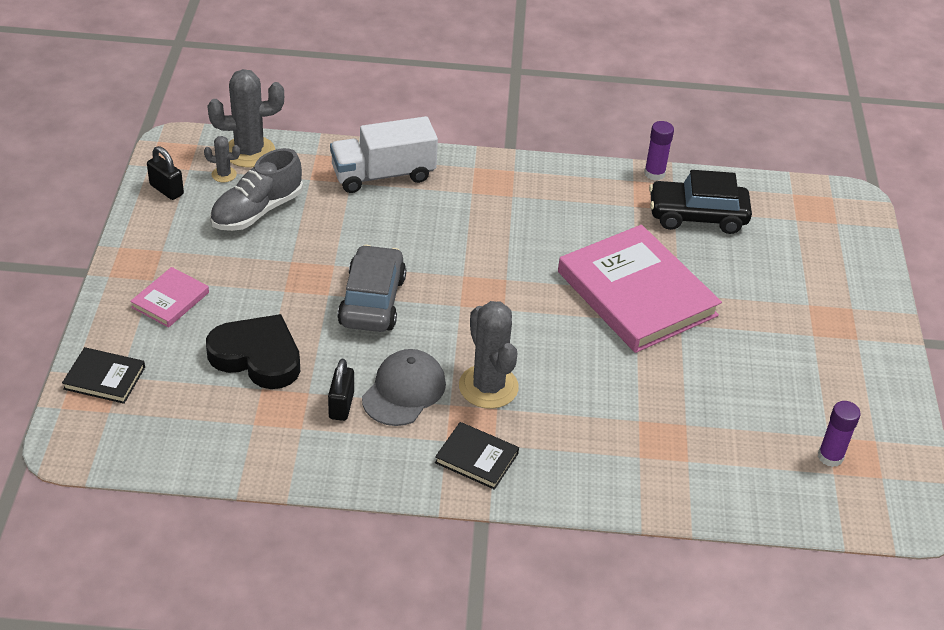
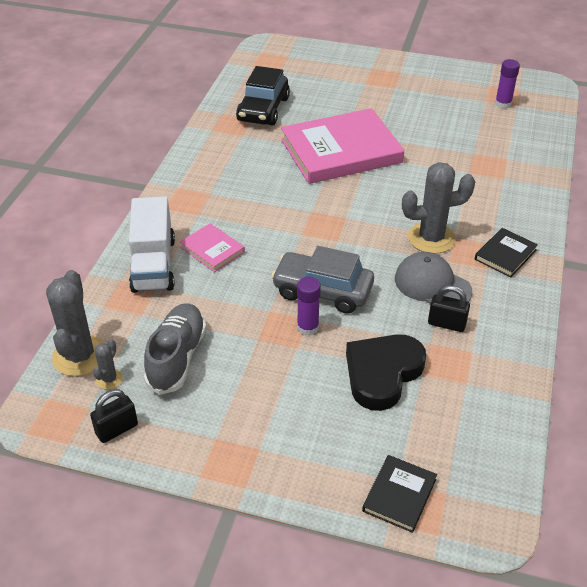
camera: 75 degrees left, 0 degrees up
(170, 300) = (293, 435): pink book -> pink book (212, 250)
(257, 211) = (177, 357): grey shoe -> grey shoe turned 135 degrees counterclockwise
(654, 173) = (208, 119): purple glue stick -> purple glue stick (308, 327)

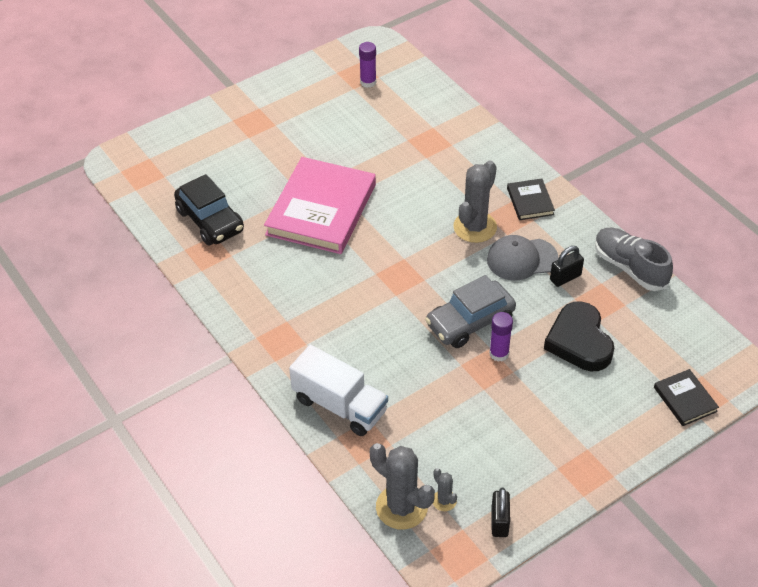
camera: 50 degrees left, 5 degrees up
(177, 357) = (459, 447): grey shoe -> grey shoe (629, 267)
(212, 250) = (359, 359): pink book -> none

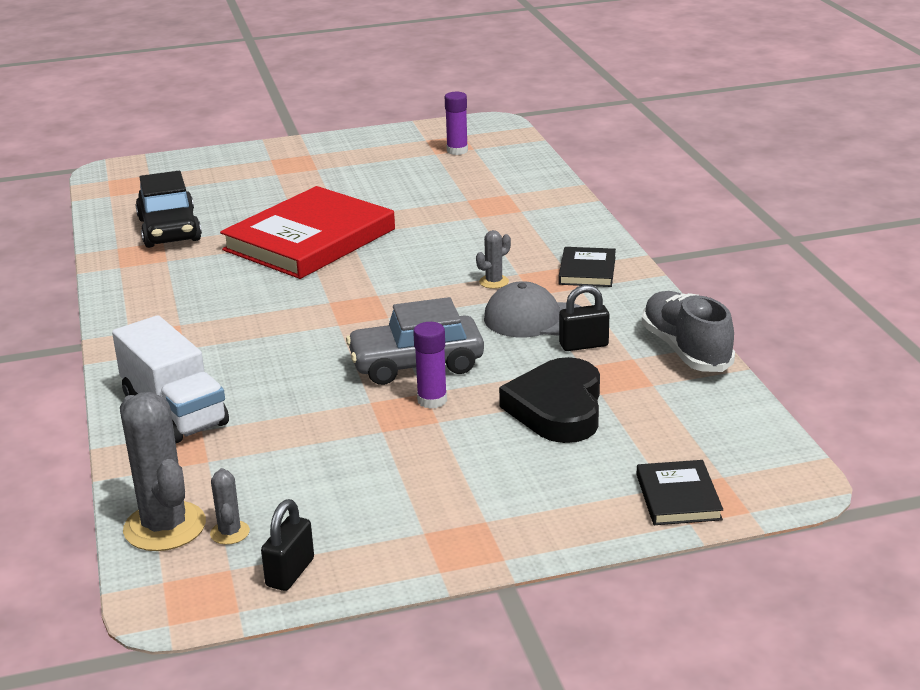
camera: 20 degrees right, 20 degrees down
(321, 209) = (309, 239): pink book -> red book
(475, 227) = (494, 282): grey cactus -> grey cactus, size x0.48

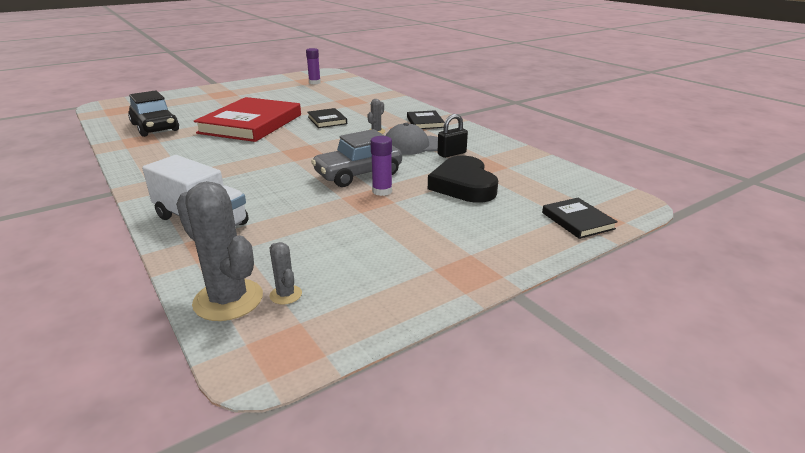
camera: 20 degrees left, 0 degrees up
(290, 573) = (352, 315): black padlock -> none
(430, 246) = (327, 120): none -> black book
(685, 350) = (510, 150): grey shoe -> none

